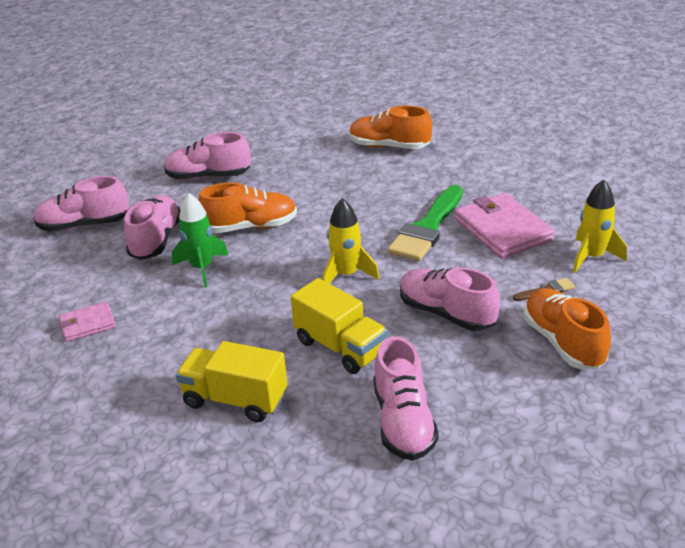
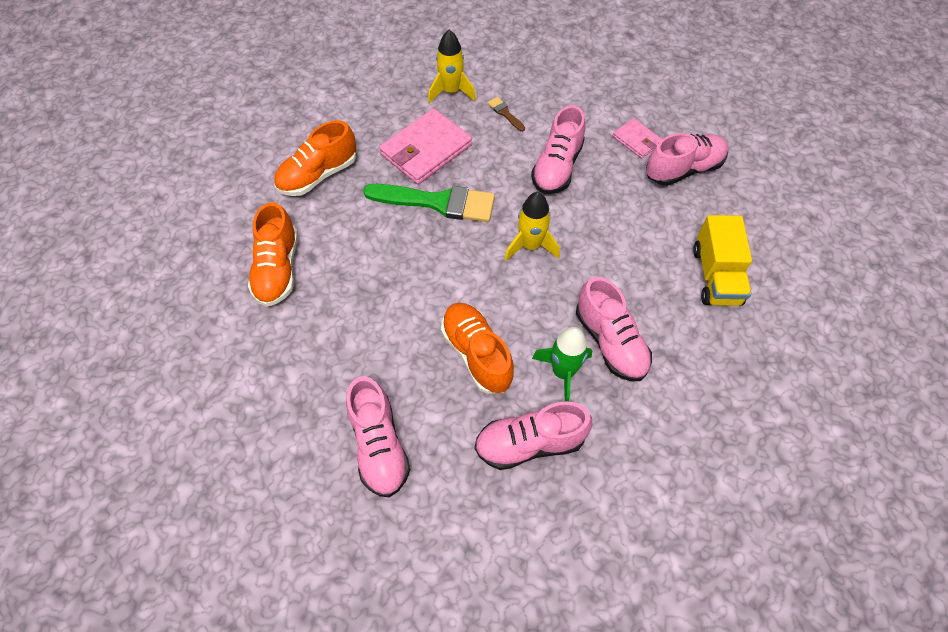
camera: 110 degrees left, 25 degrees up
(84, 225) = (525, 550): pink shoe -> pink shoe (610, 341)
(87, 324) = (687, 440): pink wallet -> pink wallet (637, 140)
(340, 347) = (626, 224): yellow truck -> none
(563, 342) = (563, 99): orange shoe -> orange shoe (318, 175)

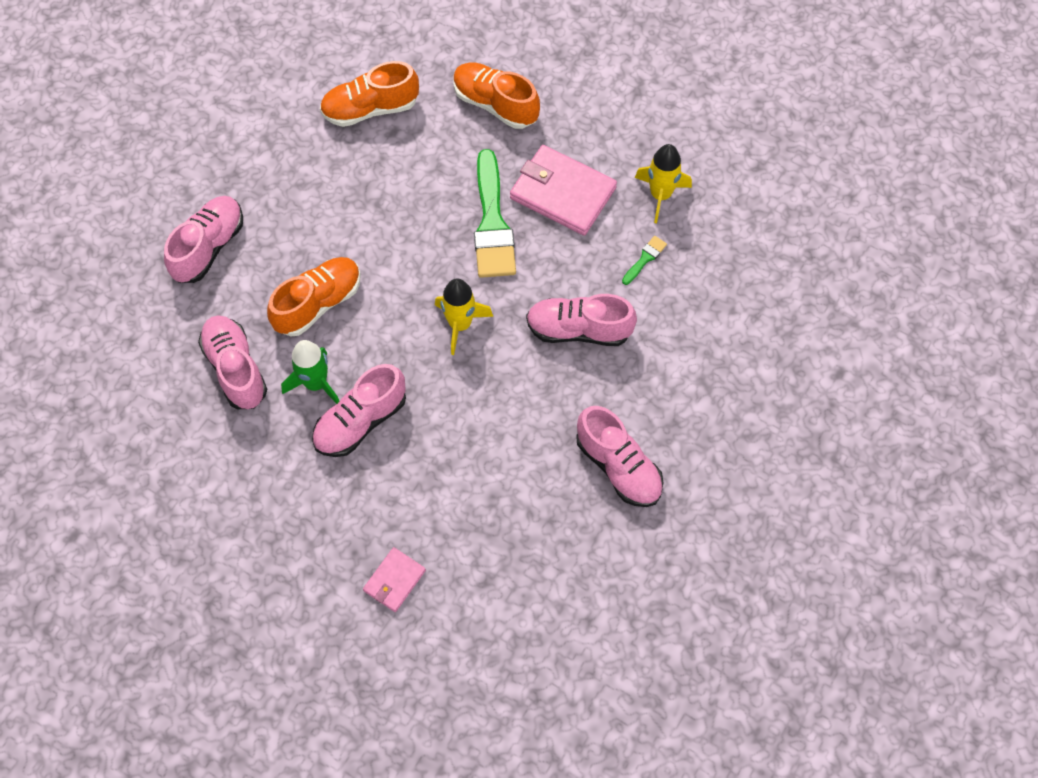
camera: 75 degrees right, 5 degrees up
(379, 445) = (209, 247): pink shoe -> pink shoe turned 150 degrees clockwise
(505, 113) = (645, 258): brown brush -> green brush
(637, 140) = (649, 408): pink wallet -> pink wallet (394, 580)
(716, 276) = (471, 517): yellow truck -> none

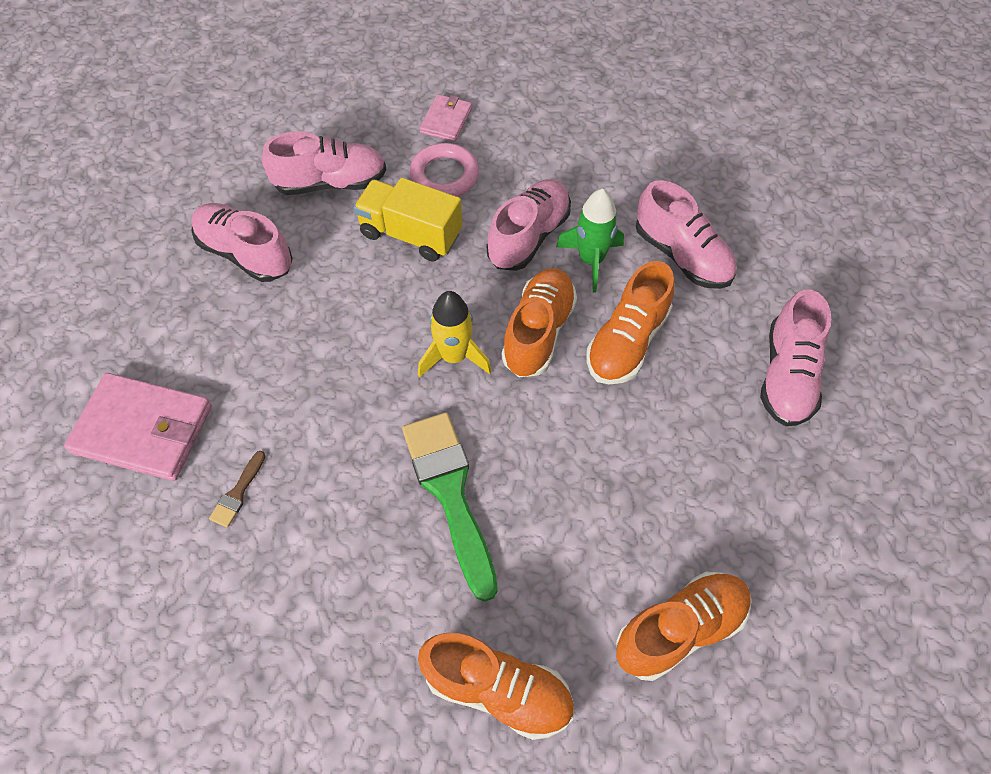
camera: 165 degrees right, 5 degrees down
(385, 328) = (538, 332): none -> orange shoe
(416, 509) = (444, 175): none -> pink ring
(465, 450) = (410, 234): none -> yellow truck
(562, 193) = (365, 562): pink wallet -> pink wallet (143, 429)
(579, 329) = (311, 383): pink shoe -> pink shoe (330, 183)
(645, 258) = (237, 493): green brush -> brown brush
(660, 195) = (223, 595): yellow rocket -> none

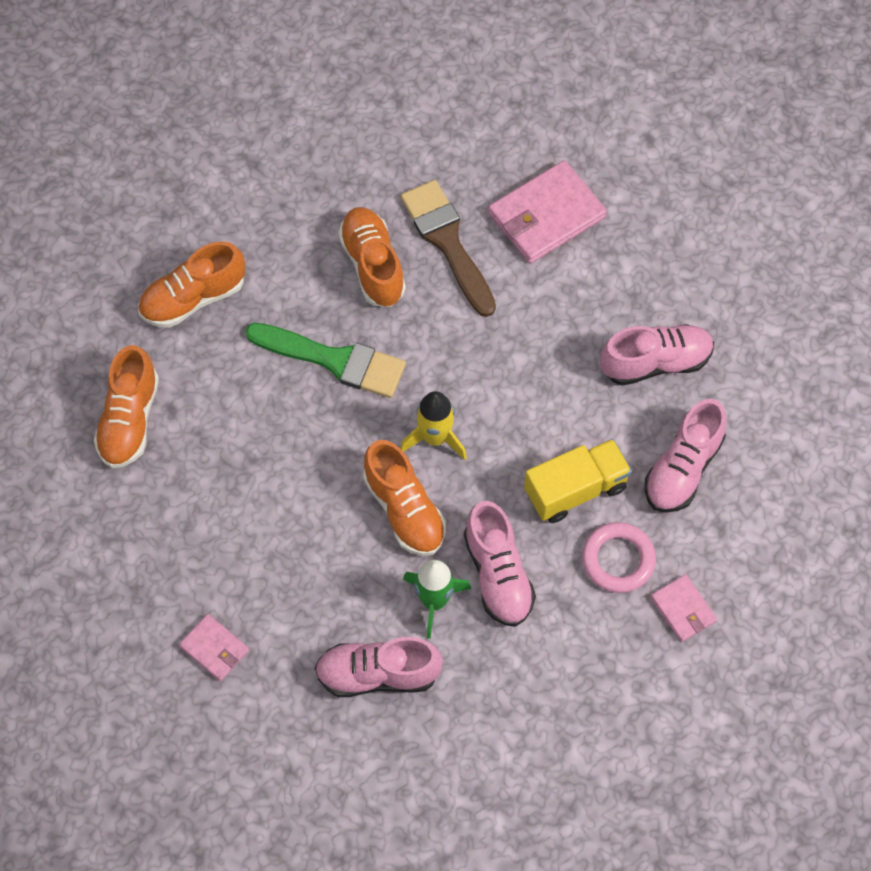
camera: 130 degrees right, 5 degrees up
(237, 493) = (447, 242): brown brush -> brown brush, size x2.35
(627, 341) = (341, 563): orange shoe -> orange shoe (373, 265)
(787, 375) = (214, 648): pink shoe -> pink wallet

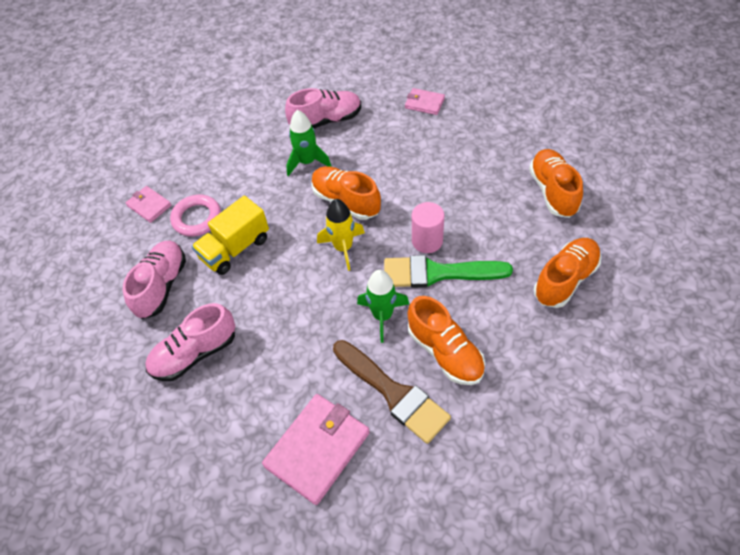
camera: 165 degrees right, 10 degrees down
(326, 408) = (427, 241): none -> pink cylinder
(423, 330) = (382, 316): none -> green rocket
(498, 574) = (273, 187): pink shoe -> none

